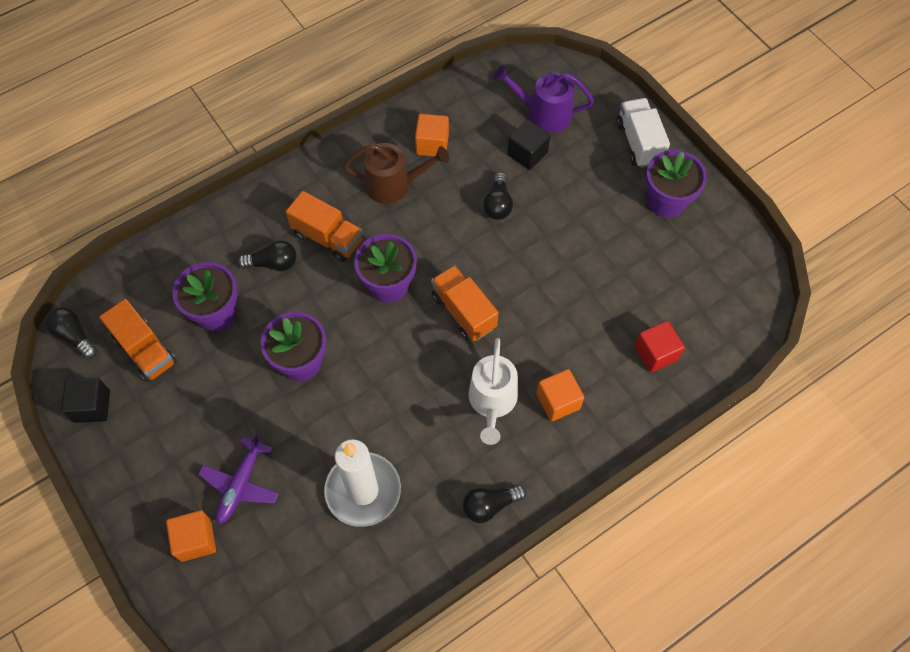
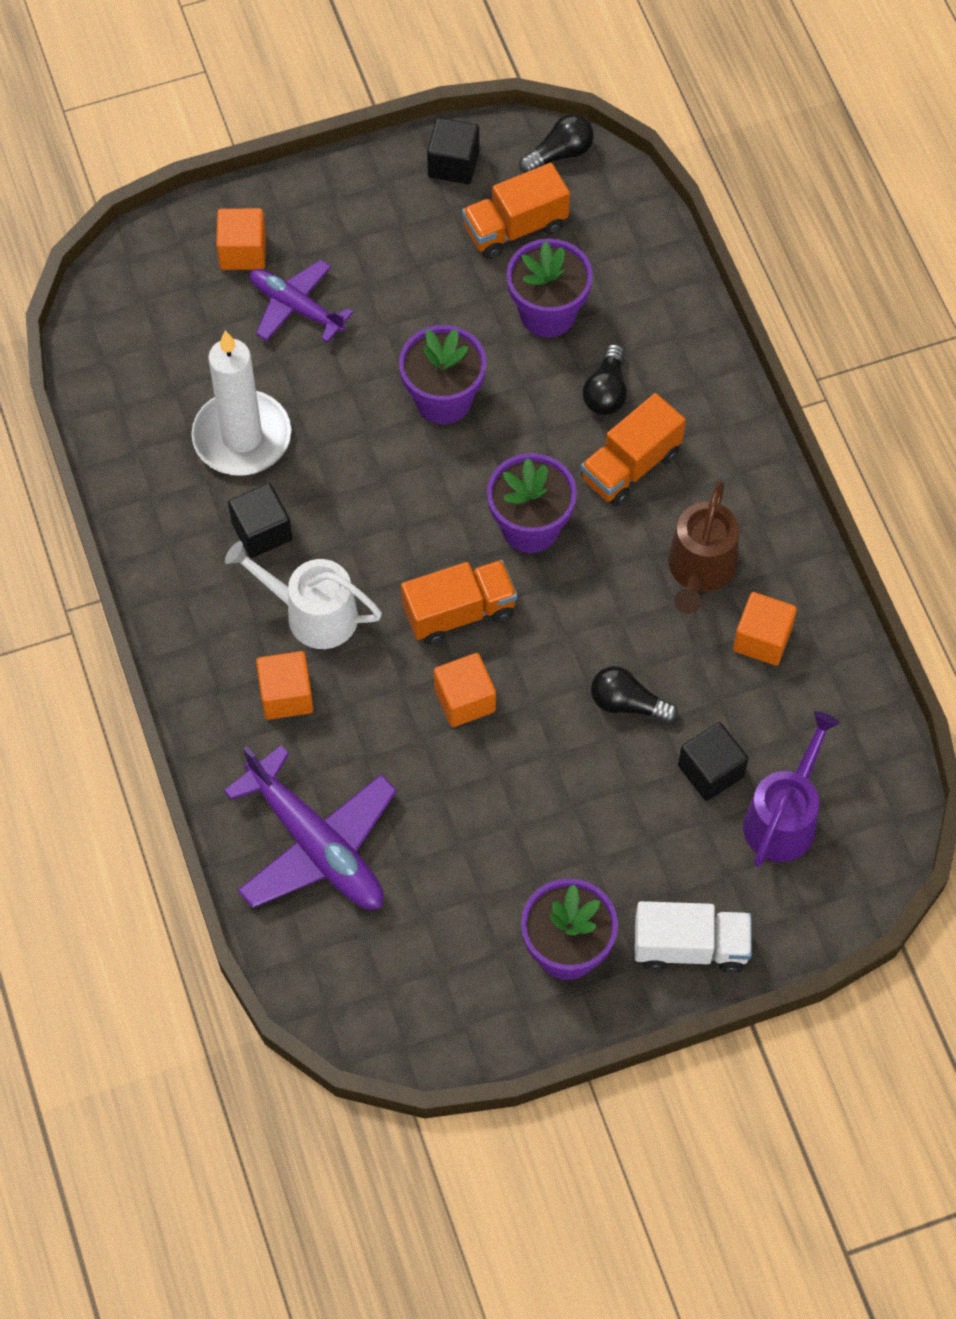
camera: 105 degrees right, 0 degrees up
(438, 453) = (262, 531): none -> black cube
(490, 505) = (173, 575): black light bulb -> none
(525, 293) = (464, 700): none -> orange cube
(655, 353) = (316, 845): red cube -> purple plane

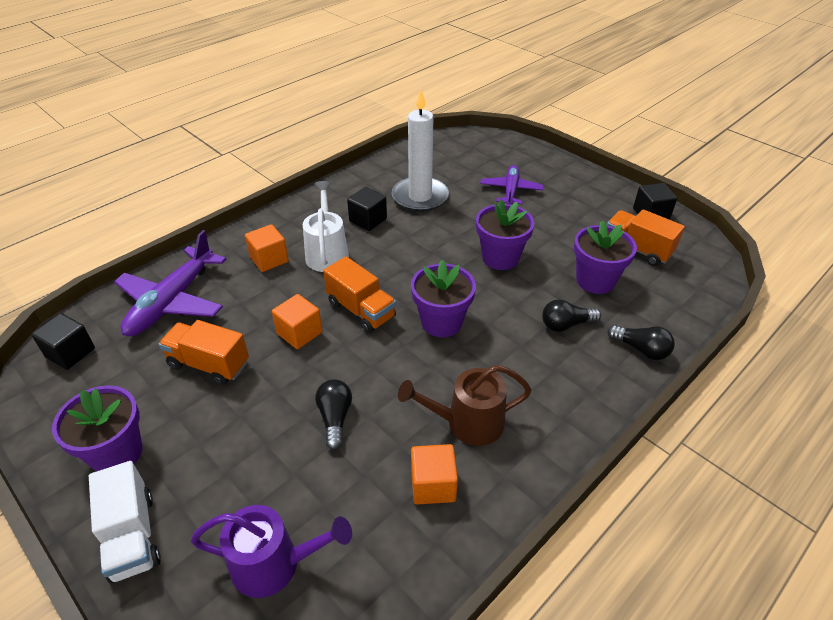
camera: 65 degrees right, 20 degrees down
(243, 252) = (526, 166): orange cube -> none
(560, 154) = (704, 251): black light bulb -> black light bulb (641, 349)
(630, 466) = (521, 355): orange truck -> orange truck (209, 364)
(711, 771) = (299, 492): black cube -> black cube (70, 353)

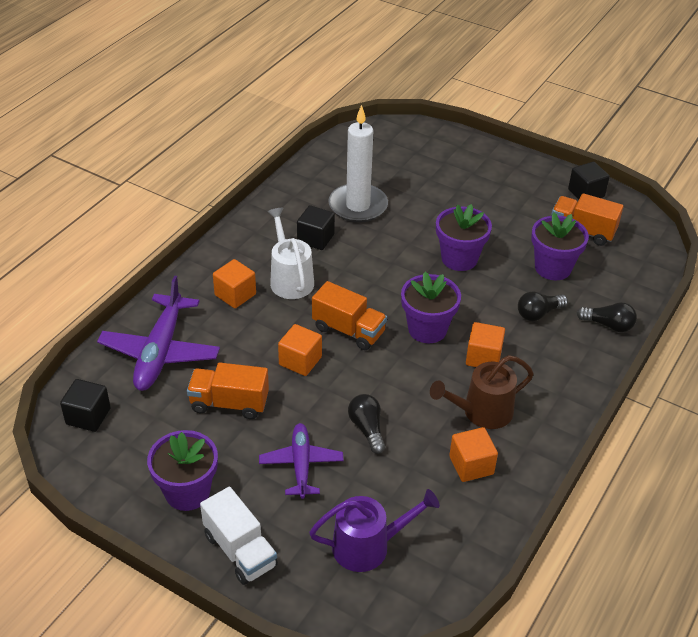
camera: 15 degrees left, 0 degrees up
(490, 361) = (483, 357): none -> orange cube
(510, 190) = (445, 186): purple plane -> purple plane (301, 464)

